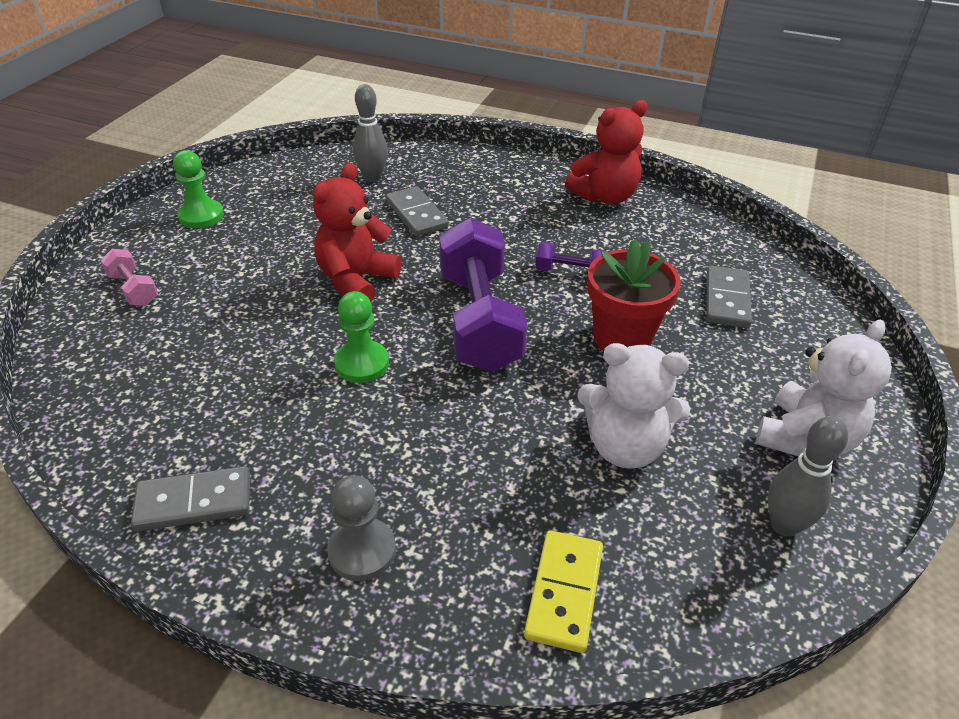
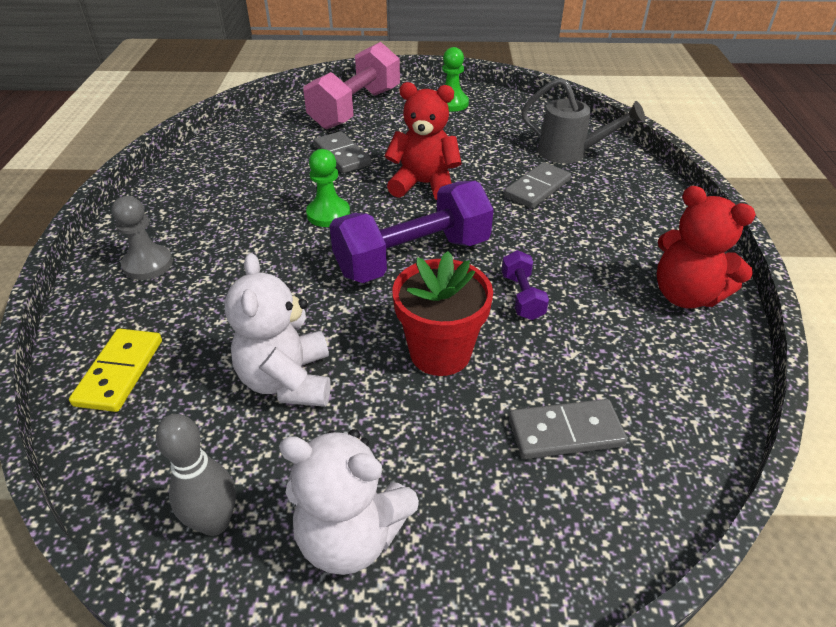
camera: 70 degrees right, 0 degrees up
(133, 289) = (356, 108): pink dumbbell -> pink dumbbell, size x2.20
(194, 502) = (177, 190): grey domino -> grey domino (342, 155)
(372, 178) = (570, 153): grey bowling pin -> grey watering can
(564, 592) = (120, 372): yellow domino -> yellow domino turned 75 degrees counterclockwise

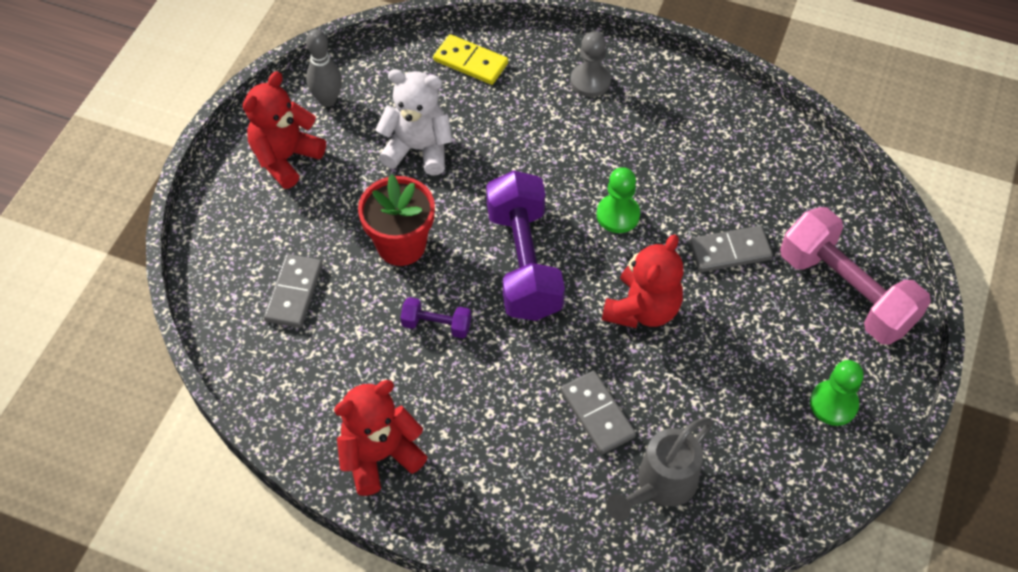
camera: 110 degrees right, 15 degrees up
(351, 535) = (286, 158): white teddy bear -> red teddy bear

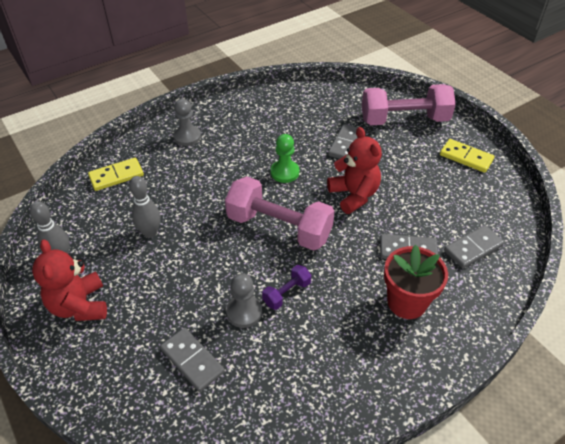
camera: 55 degrees left, 10 degrees down
(380, 455) = (361, 379): red teddy bear -> none
(382, 301) = (244, 312): none -> grey pawn
(401, 245) = (211, 279): red flower pot -> red flower pot (406, 302)
(418, 149) = (150, 232): white teddy bear -> grey bowling pin
(523, 262) = (279, 228): purple dumbbell -> pink dumbbell
(660, 485) = (473, 248): grey watering can -> grey domino
(833, 404) = (466, 157): green pawn -> yellow domino

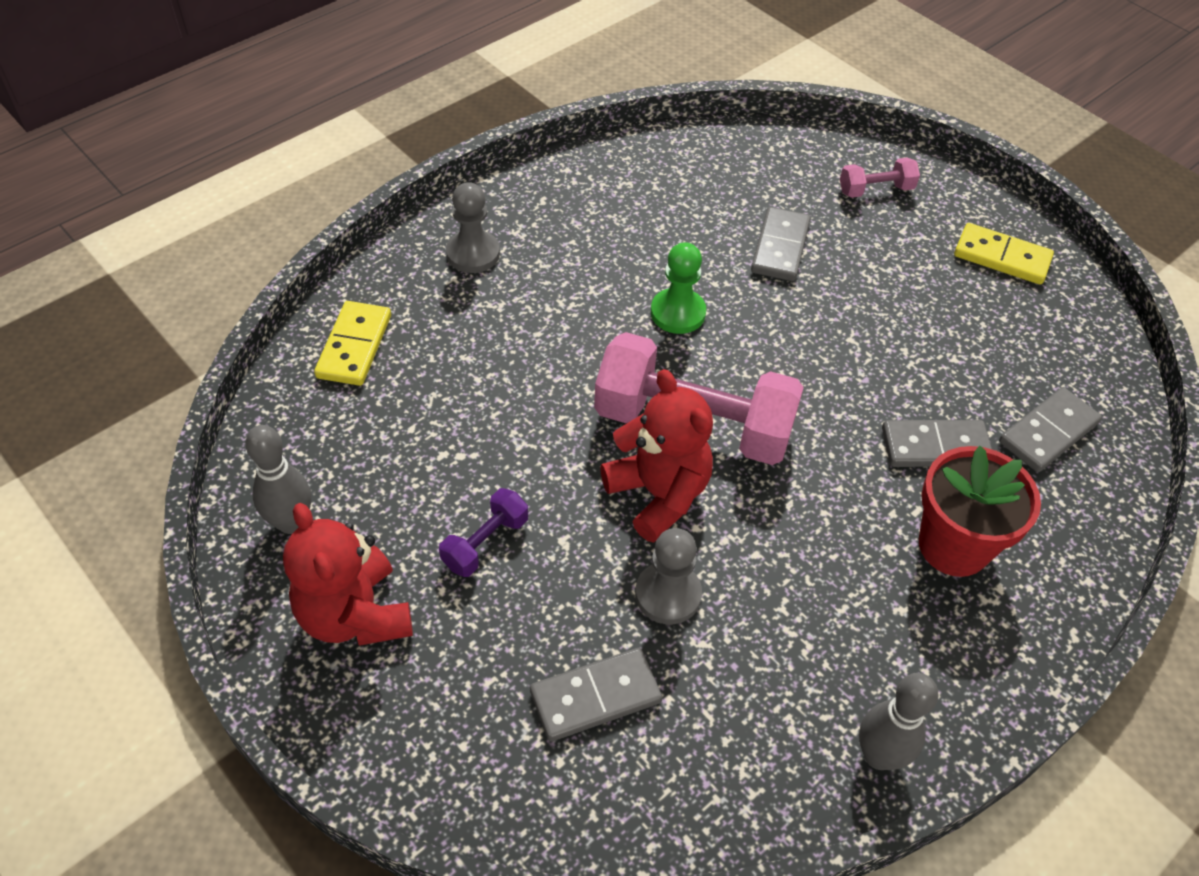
camera: 10 degrees left, 5 degrees up
(116, 176) = (354, 346): yellow domino -> yellow domino turned 45 degrees counterclockwise
(150, 232) = (452, 456): grey bowling pin -> grey bowling pin (879, 755)
(192, 361) = (595, 697): grey domino -> grey domino turned 60 degrees counterclockwise
(287, 293) = (737, 550): purple dumbbell -> purple dumbbell (485, 543)
(354, 195) = (816, 348): red teddy bear -> red teddy bear (658, 494)
(404, 120) = (875, 190): pink dumbbell -> pink dumbbell, size x0.45

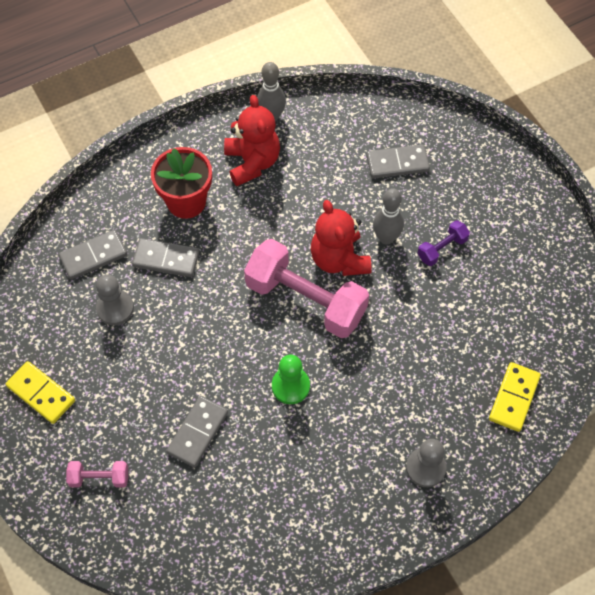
camera: 165 degrees left, 10 degrees up
(291, 522) = (550, 280): grey bowling pin -> grey bowling pin (386, 238)
(355, 614) = (514, 223): red teddy bear -> red teddy bear (252, 162)
(668, 594) = (349, 204): grey pawn -> grey pawn (115, 308)

